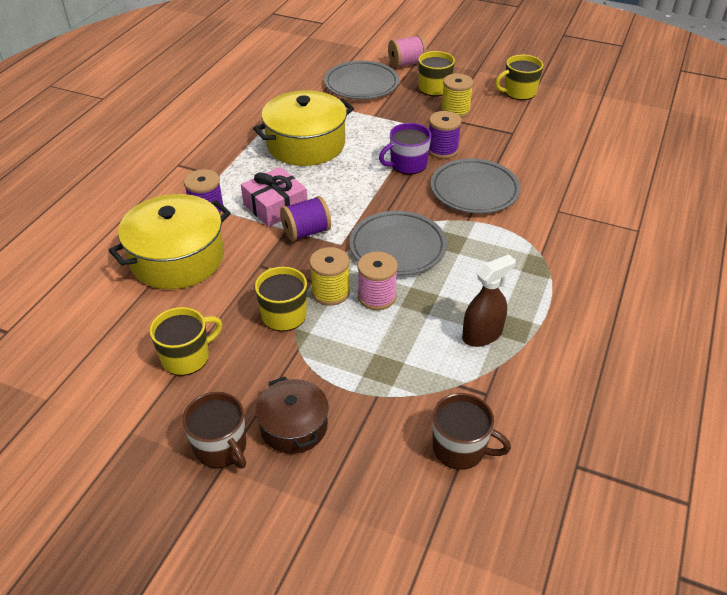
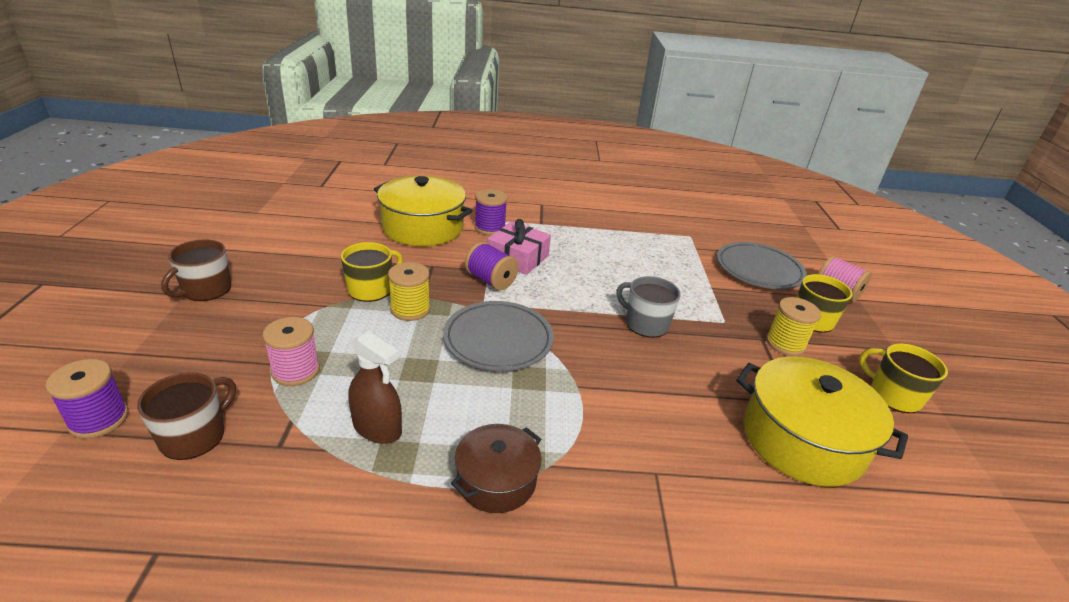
camera: 65 degrees right, 10 degrees down
(187, 357) = (307, 254): yellow mug -> none
(294, 426) = (229, 321): brown pot -> brown pot (496, 480)
(306, 144) = (623, 256): yellow pot -> yellow pot (802, 440)
(377, 297) = (414, 339): pink spool -> pink spool (296, 371)
(407, 164) = (645, 324): purple mug -> grey mug
(442, 150) = (696, 345): purple spool -> purple spool (99, 419)
(460, 448) = (194, 436): brown mug -> brown mug turned 150 degrees counterclockwise
(474, 190) = (638, 383): grey plate -> none

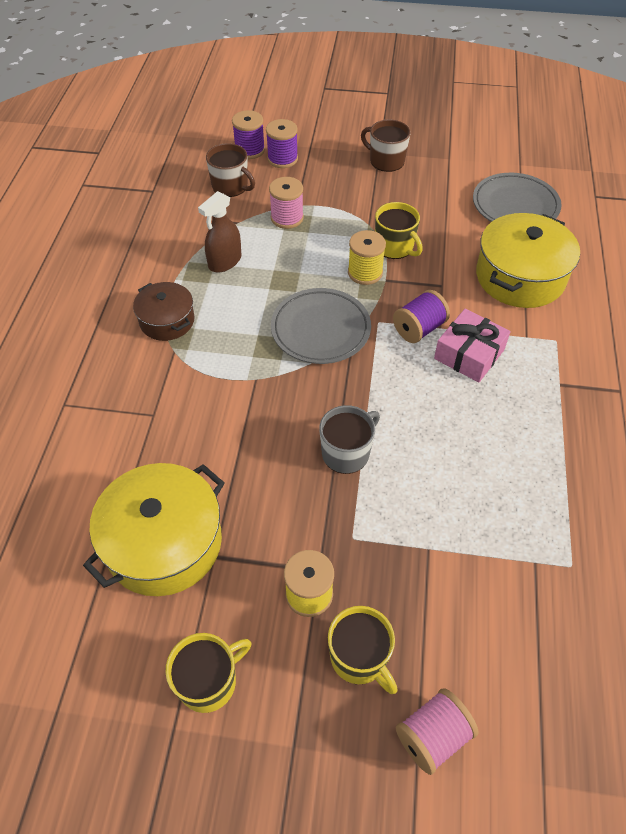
camera: 100 degrees right, 20 degrees up
(490, 228) = (534, 333): purple spool -> purple spool (282, 159)
(759, 270) = (484, 635): grey plate -> grey plate (515, 206)

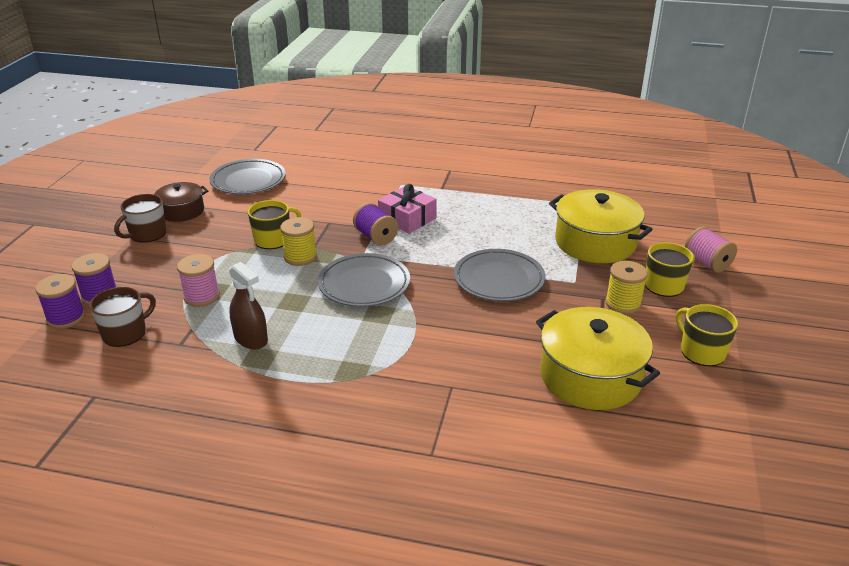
camera: 85 degrees left, 20 degrees down
(167, 321) = (326, 379): brown pot -> brown pot (181, 211)
(346, 453) = (498, 279): grey mug -> grey plate
(520, 277) = (332, 189): yellow pot -> yellow pot (595, 242)

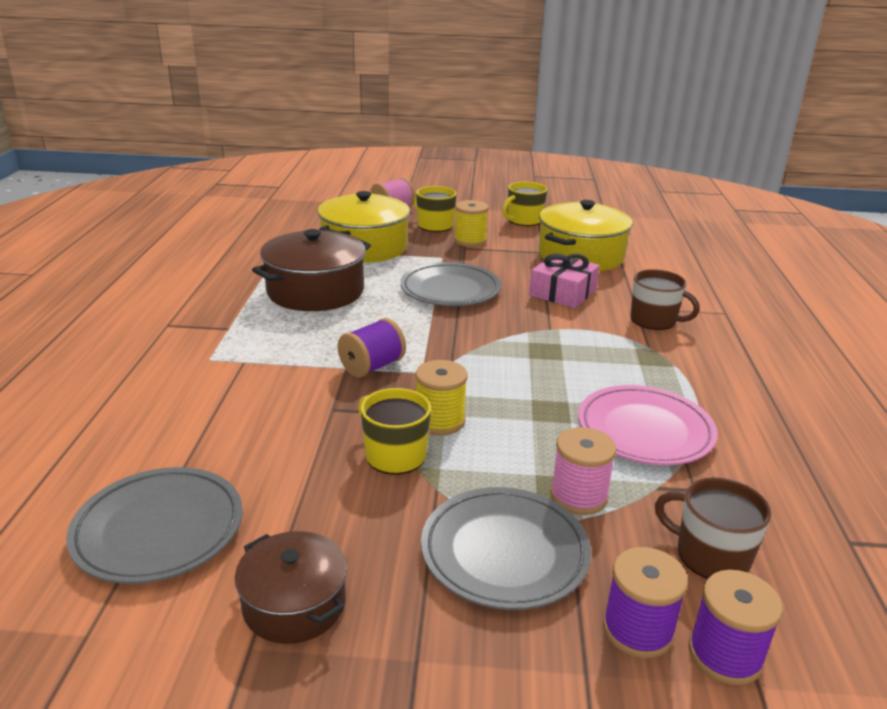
camera: 100 degrees left, 5 degrees down
(147, 234) = (400, 633): brown mug -> brown mug (654, 320)
(251, 339) = (645, 431): brown spray bottle -> pink plate
(364, 284) = (490, 364): grey plate -> grey plate (504, 553)
(407, 219) = (318, 347): pink gift -> pink gift (562, 292)
(499, 218) = (315, 291): none -> brown pot

